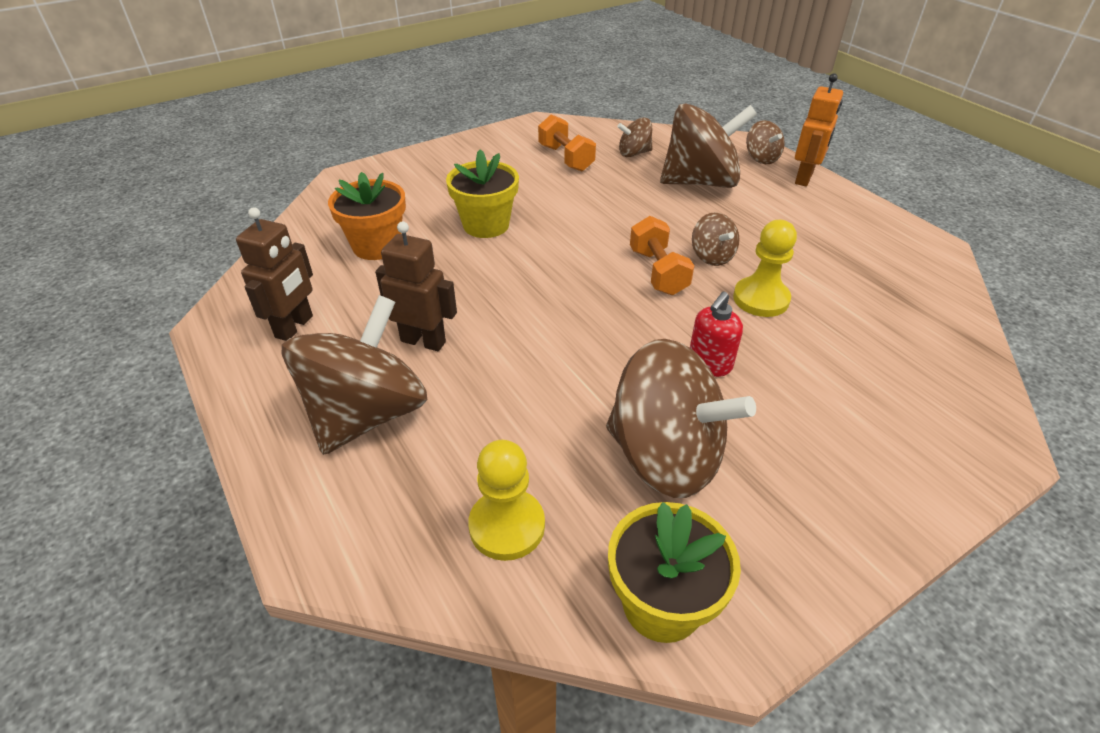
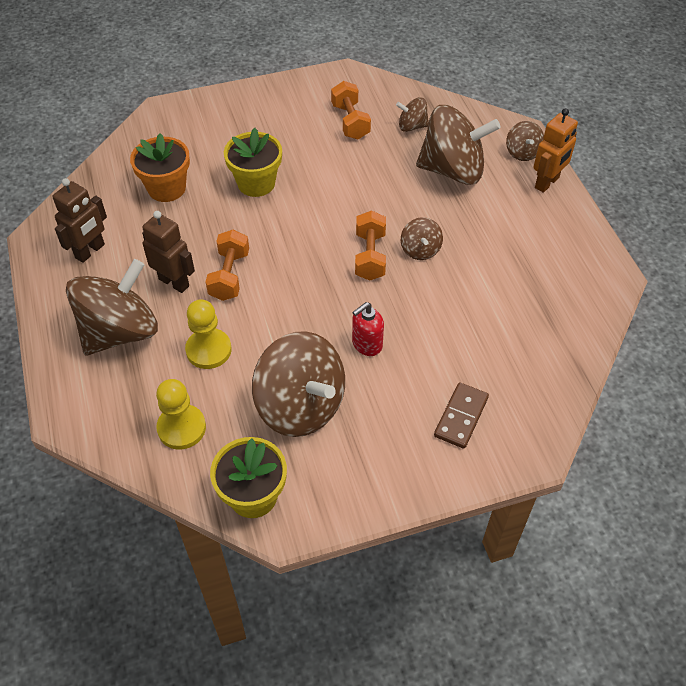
camera: 15 degrees right, 10 degrees up
(494, 321) = (229, 276): none -> orange dumbbell
(761, 299) = (436, 297): yellow pawn -> yellow pawn (208, 350)
(880, 424) = (461, 417): none -> brown domino

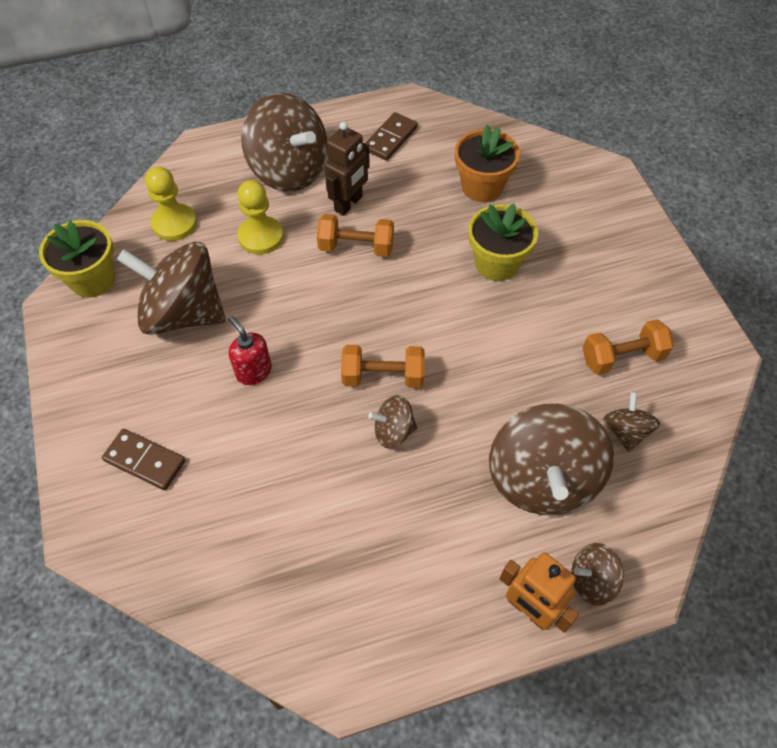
camera: 90 degrees right, 5 degrees up
(90, 251) = (390, 138): brown robot -> brown domino
(300, 406) = (183, 313): brown spinning top -> brown spinning top turned 60 degrees clockwise

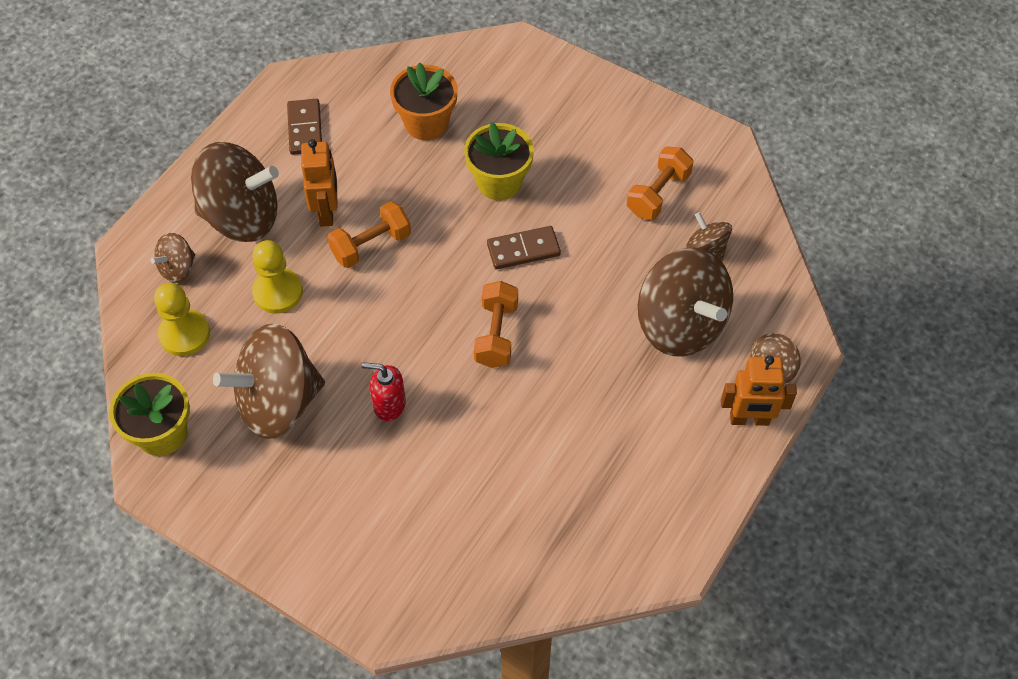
camera: 40 degrees left, 0 degrees up
(145, 460) = (373, 535): brown domino -> brown domino (523, 249)
(349, 204) = (327, 212): brown robot -> orange robot
(383, 376) = (496, 334): orange dumbbell -> orange dumbbell turned 45 degrees counterclockwise
(393, 431) = (544, 369): brown spinning top -> brown spinning top (178, 268)

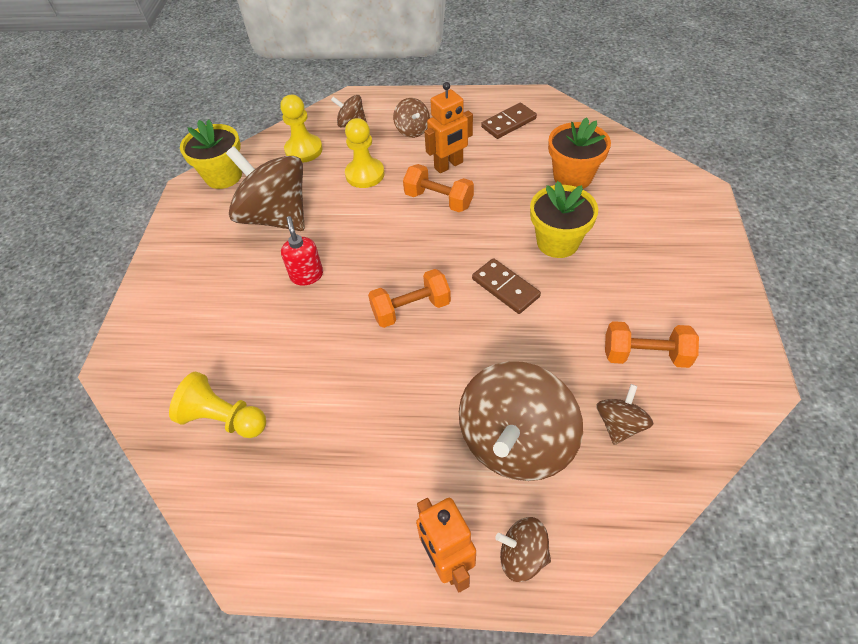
camera: 65 degrees right, 5 degrees down
(241, 217) = (412, 130): brown spinning top -> brown spinning top, size x0.47
(520, 538) = (224, 418): none -> yellow pawn

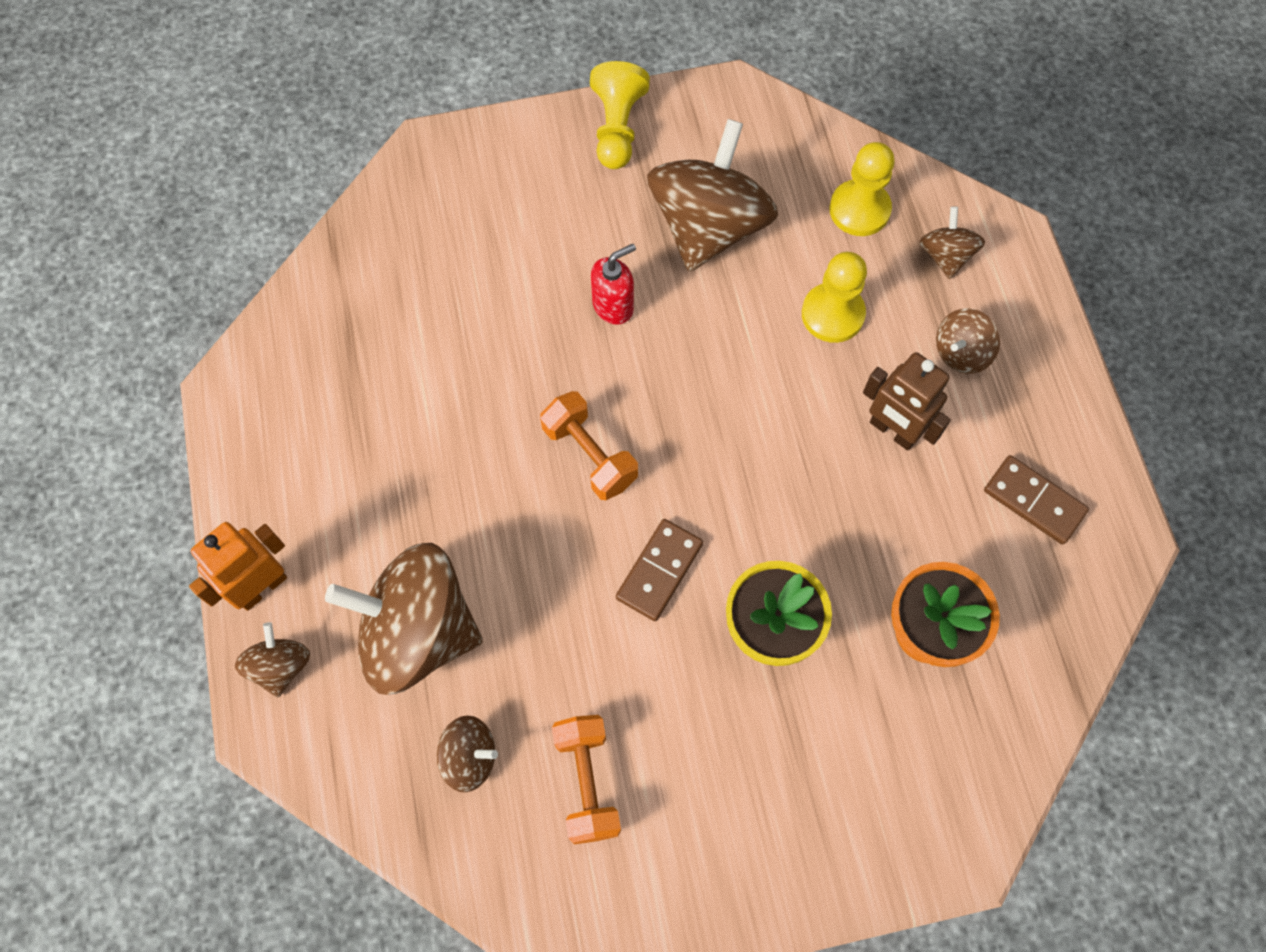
camera: 70 degrees right, 15 degrees up
(223, 176) = (768, 125): yellow flower pot -> none
(224, 418) = (381, 296): yellow pawn -> yellow pawn (617, 128)
(439, 200) = (809, 436): orange dumbbell -> none
(449, 165) = (893, 431): orange robot -> brown robot

